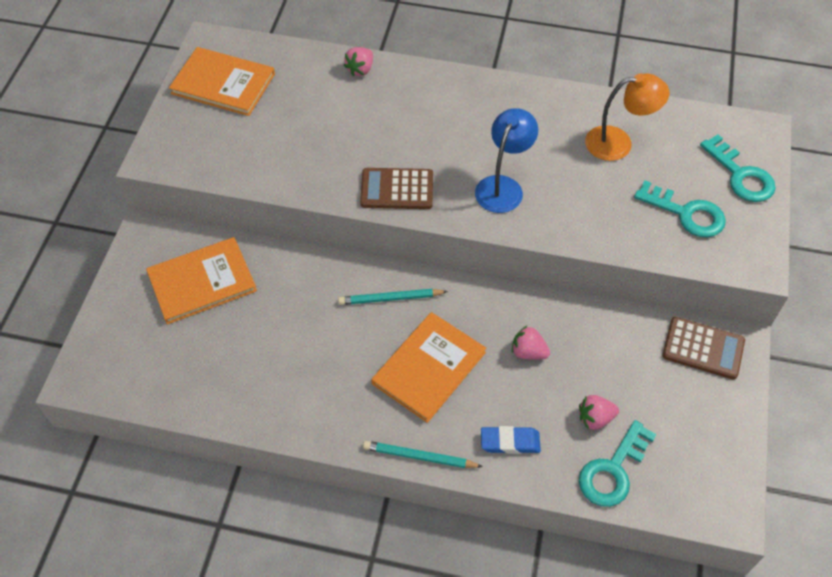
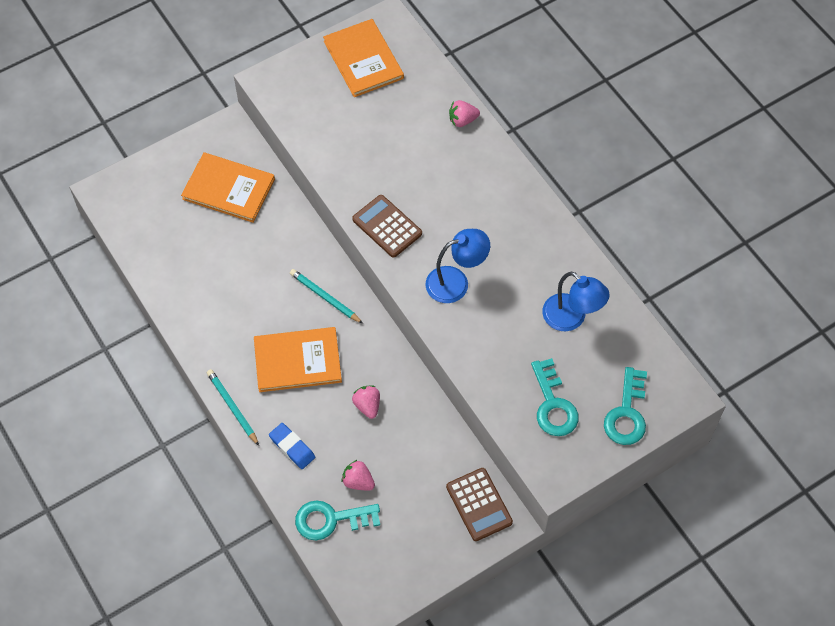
camera: 45 degrees right, 5 degrees up
(618, 143) = (571, 318): orange lamp -> blue lamp

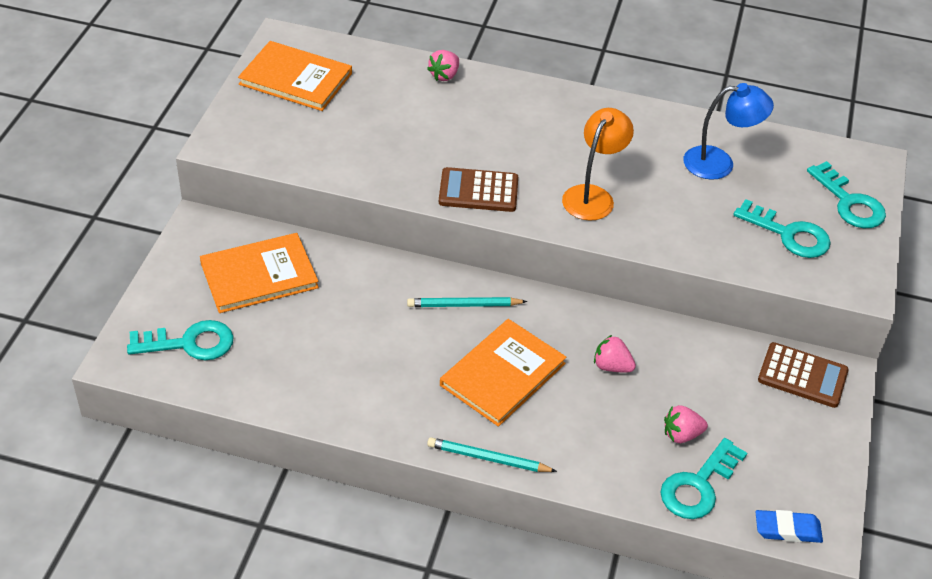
camera: 45 degrees left, 15 degrees down
(148, 208) = (189, 343): none -> turquoise key
(292, 447) = (587, 451): blue eraser -> blue eraser (787, 529)
(456, 282) = (592, 196): blue lamp -> orange lamp

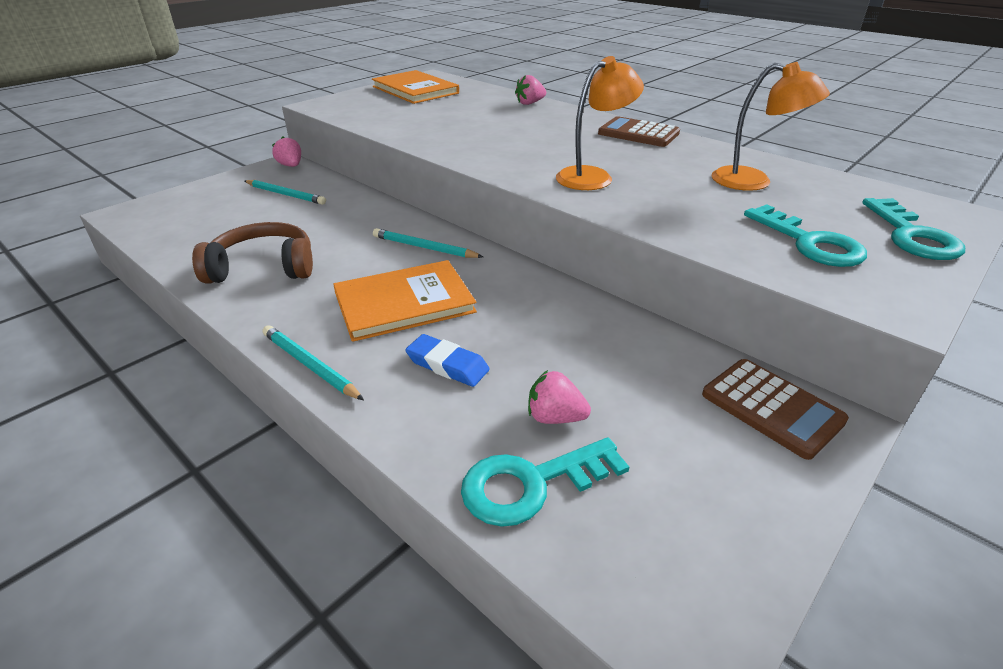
camera: 30 degrees right, 10 degrees down
(189, 343) = (182, 216): turquoise key -> none
(259, 275) = (285, 194): orange book -> turquoise pencil
(347, 379) = (263, 267): none -> brown headphones
(478, 191) = (486, 155): brown calculator -> brown calculator (638, 133)
(611, 366) = (525, 328): pink strawberry -> pink strawberry (291, 166)
(719, 163) = (753, 182): blue lamp -> orange lamp
(787, 529) = (630, 604): blue eraser -> blue eraser (447, 365)

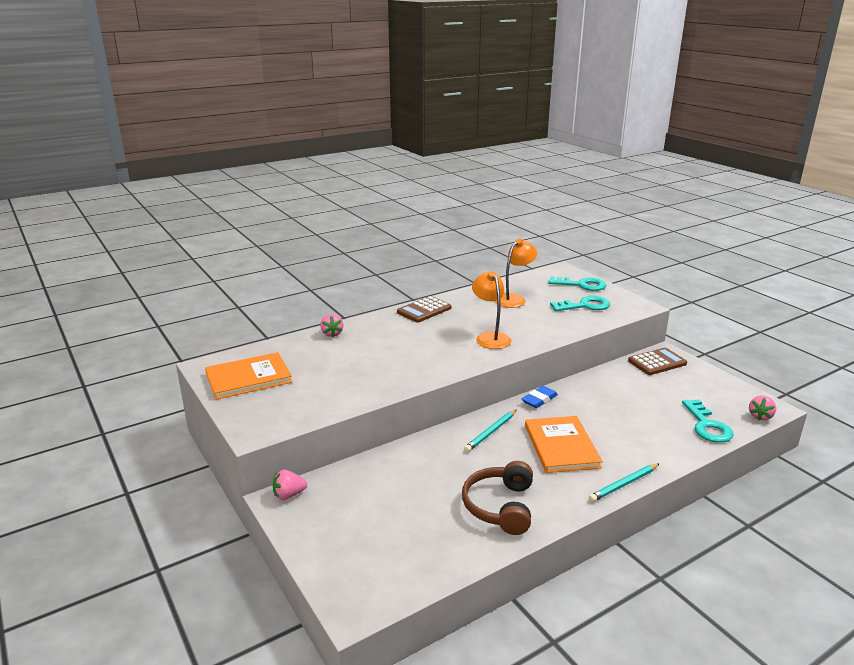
camera: 75 degrees left, 10 degrees down
(285, 194) = (362, 497): turquoise pencil -> none
(447, 365) = (625, 437): blue eraser -> blue eraser (539, 400)
(555, 417) = (665, 413): pink strawberry -> pink strawberry (760, 416)

